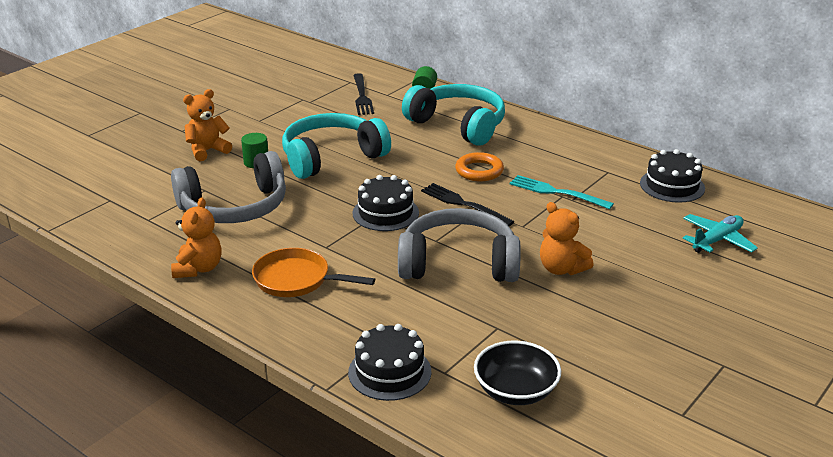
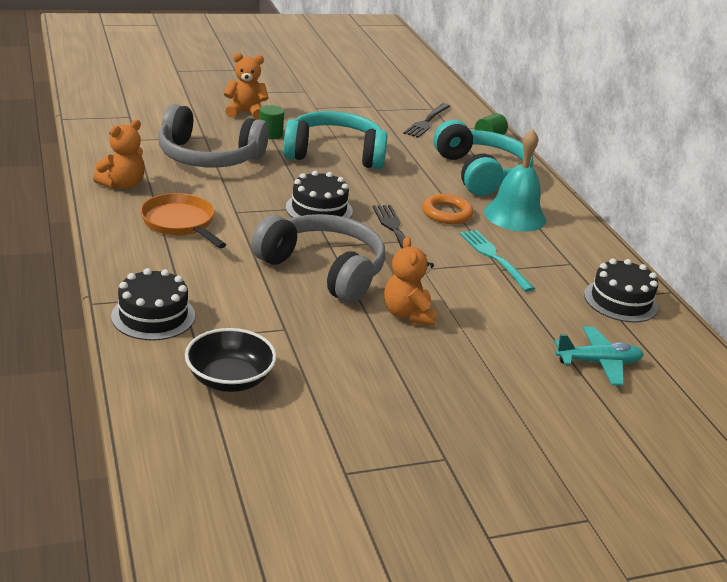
camera: 30 degrees right, 0 degrees up
(525, 150) = (514, 215): none -> turquoise bell

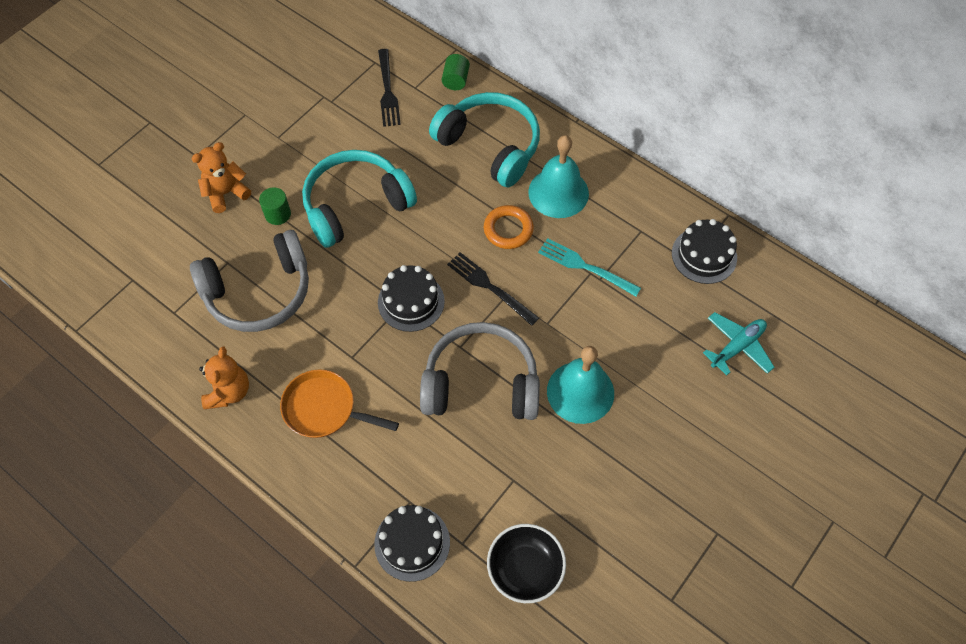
camera: 30 degrees left, 30 degrees up
(408, 314) = (580, 392): orange teddy bear -> turquoise bell

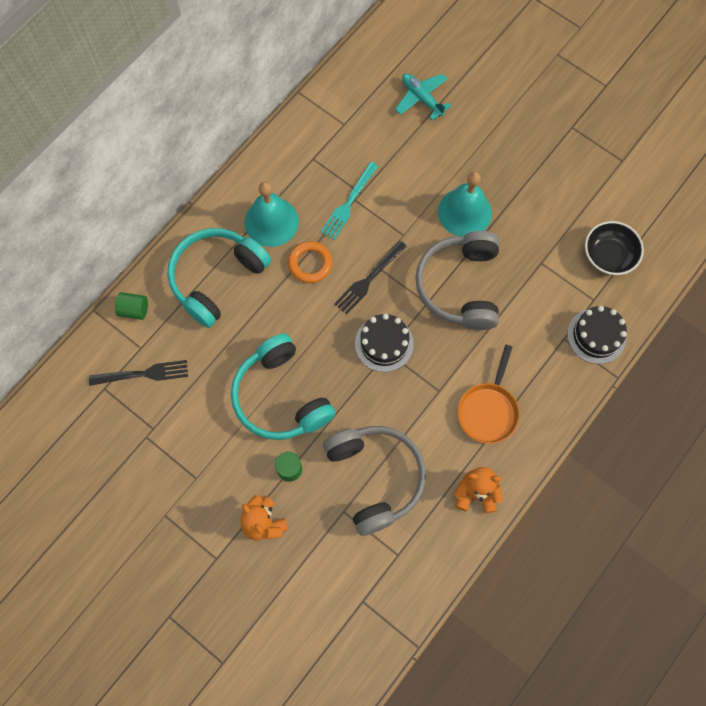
camera: 90 degrees left, 10 degrees up
(704, 255) = (337, 113): black cake -> none

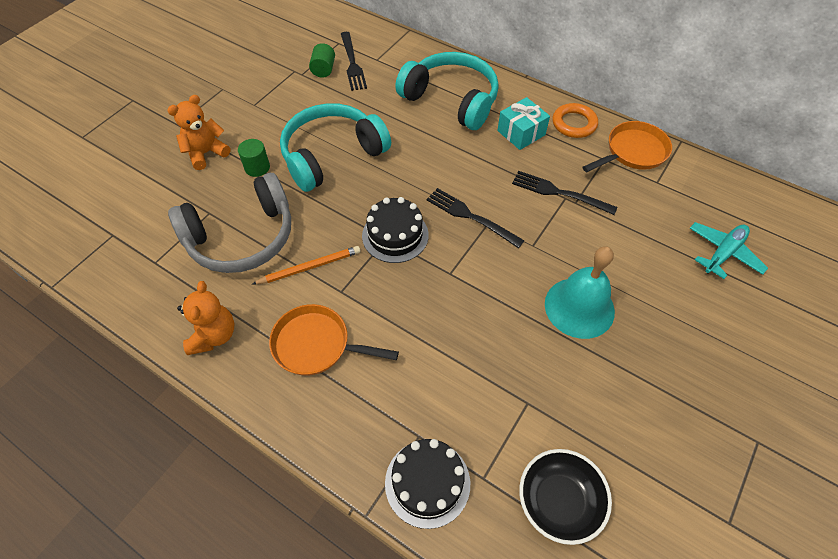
camera: 85 degrees right, 15 degrees down
(134, 310) = (412, 52): green cylinder -> green cylinder (323, 69)
(271, 221) = (521, 133): turquoise bell -> turquoise gift
(307, 133) = (633, 152): none -> orange pan
(310, 264) = (480, 166): orange ring -> orange ring (574, 124)
(348, 204) = (559, 193): turquoise fork -> black fork
(412, 416) = (309, 267): none -> orange pencil
(460, 286) = (477, 306): grey headphones -> none

